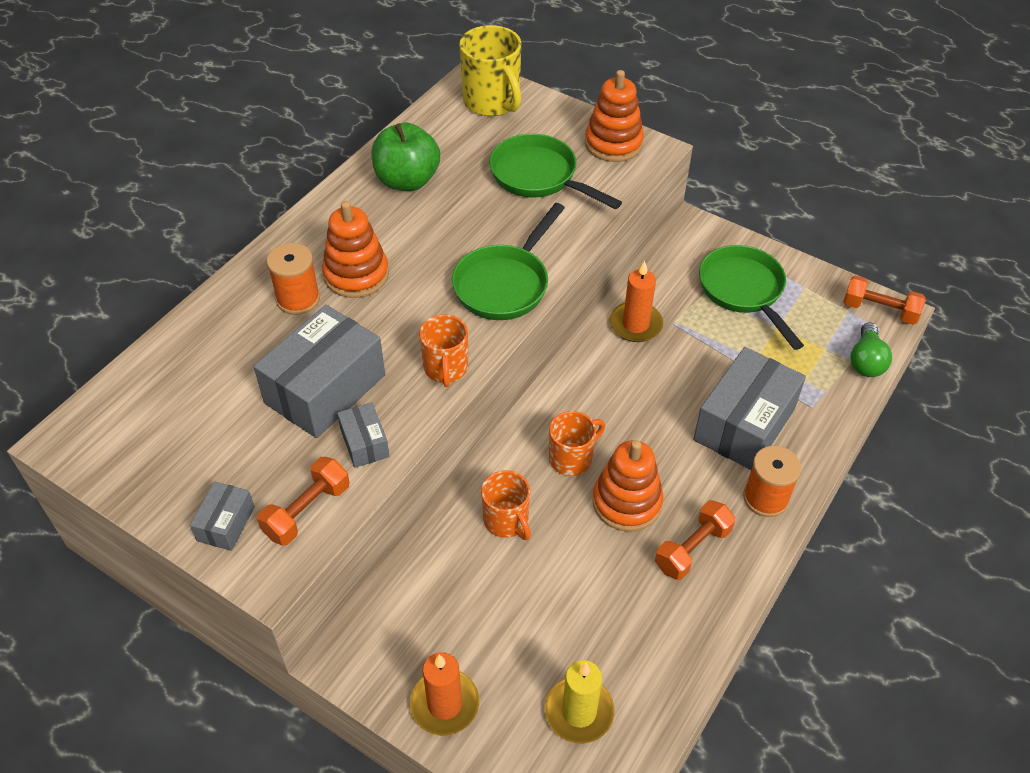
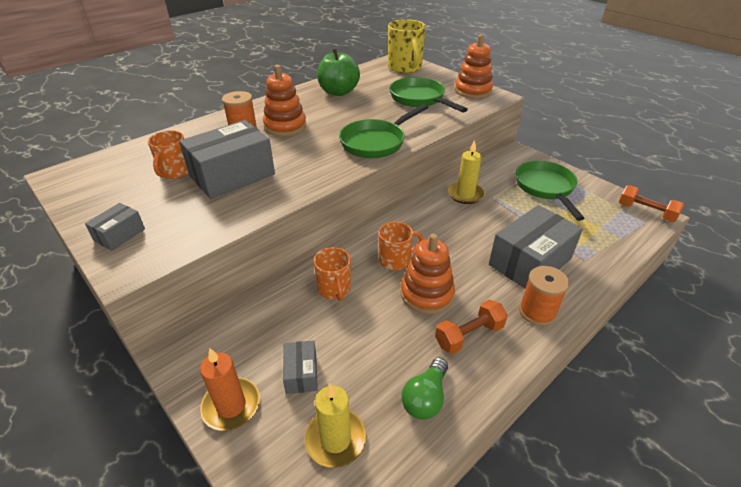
camera: 15 degrees right, 10 degrees down
(307, 511) = (177, 237): orange dumbbell -> none
(365, 443) = (240, 207): grey box -> grey box (301, 373)
(446, 368) = (316, 177): orange mug -> orange mug (175, 172)
(635, 324) = (465, 194): orange candle -> yellow candle
(866, 361) = (632, 239): green light bulb -> green light bulb (425, 398)

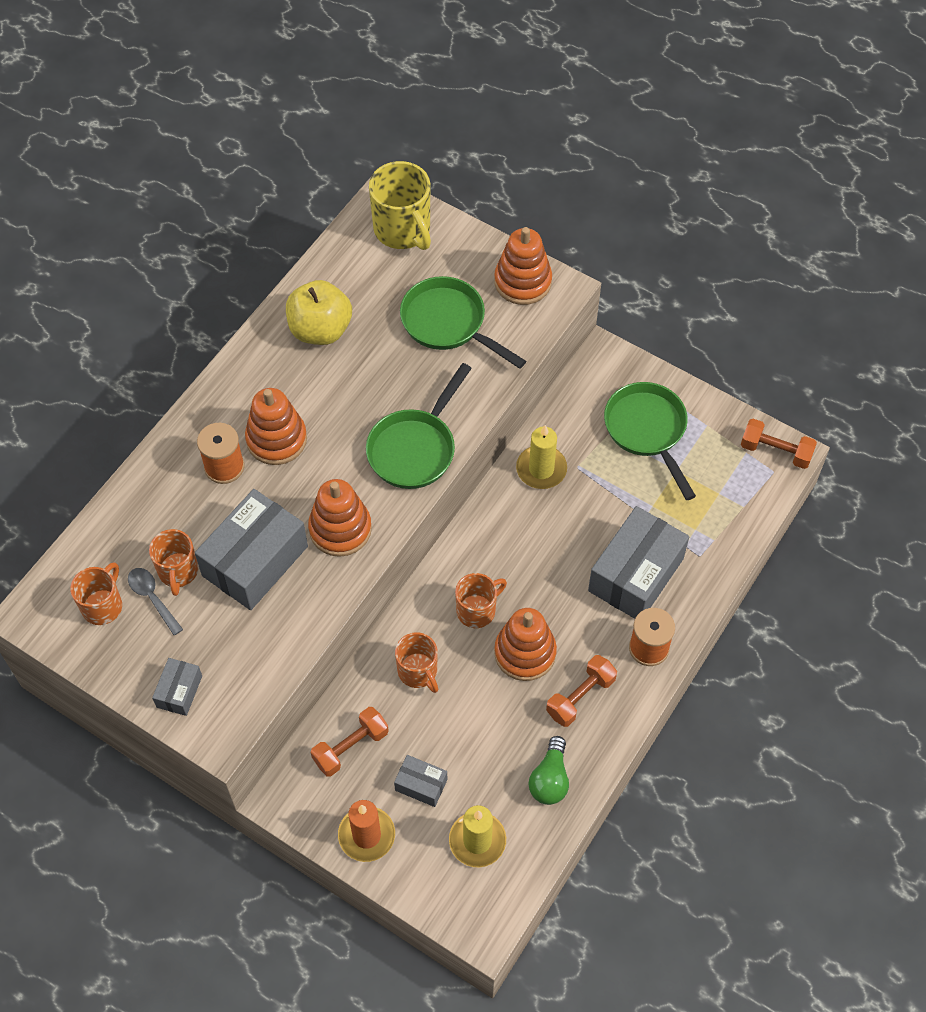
camera: 15 degrees left, 20 degrees up
(109, 179) = (103, 605): none -> orange mug
(146, 181) = (152, 598): none -> grey spoon
(254, 329) = (350, 747): none -> orange dumbbell
(301, 373) = (421, 785): grey box -> grey box turned 45 degrees counterclockwise
(303, 170) = (340, 529): none -> orange stacking toy
(338, 92) = (320, 329): green apple -> yellow apple

